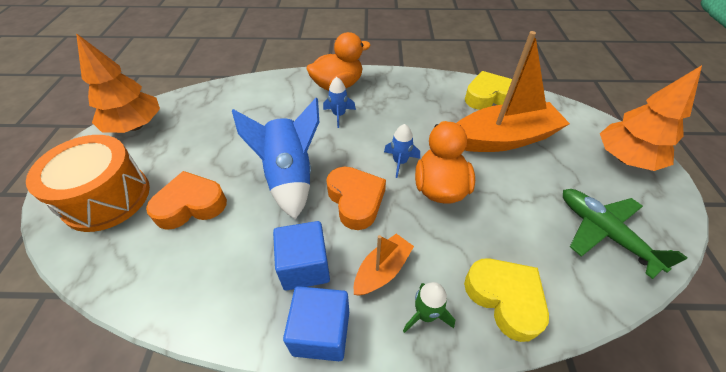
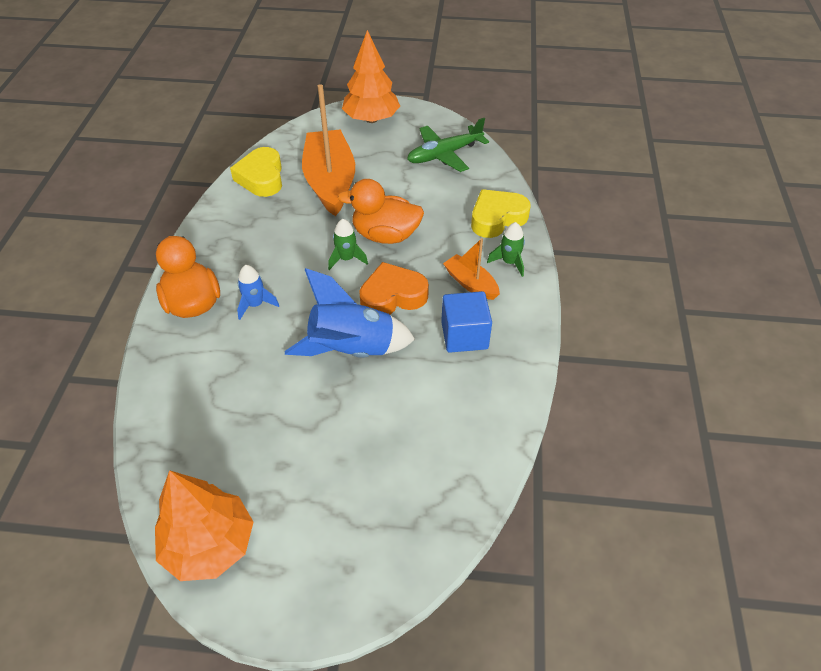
camera: 85 degrees left, 0 degrees up
(107, 198) = (354, 538): orange drum -> none
(191, 205) = (379, 440): orange heart -> none
(321, 332) = (524, 324): blue cube -> none
(400, 162) = (346, 259): blue rocket -> green rocket

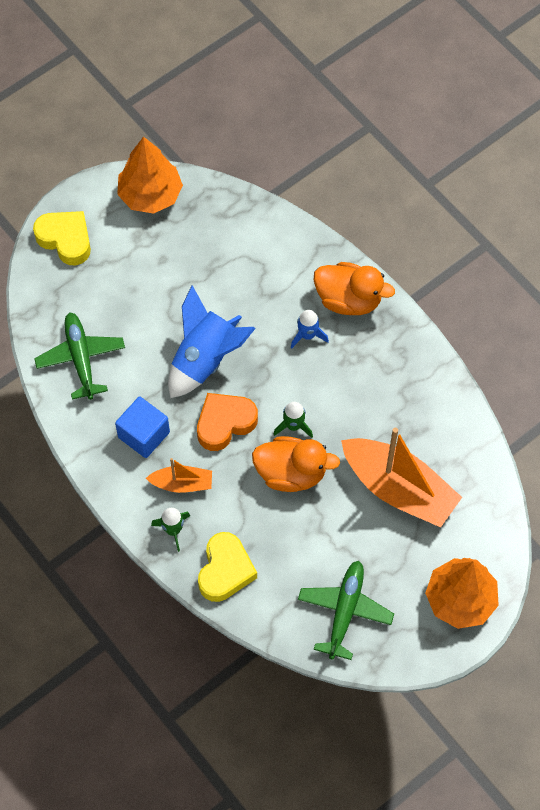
camera: 135 degrees right, 15 degrees up
(261, 178) = (457, 443): yellow heart -> yellow heart (65, 239)
(385, 235) = (291, 473): orange duck -> orange duck turned 45 degrees clockwise
(392, 296) = (225, 423): orange heart -> orange heart turned 150 degrees counterclockwise
(455, 437) = (81, 358): none -> green plane

